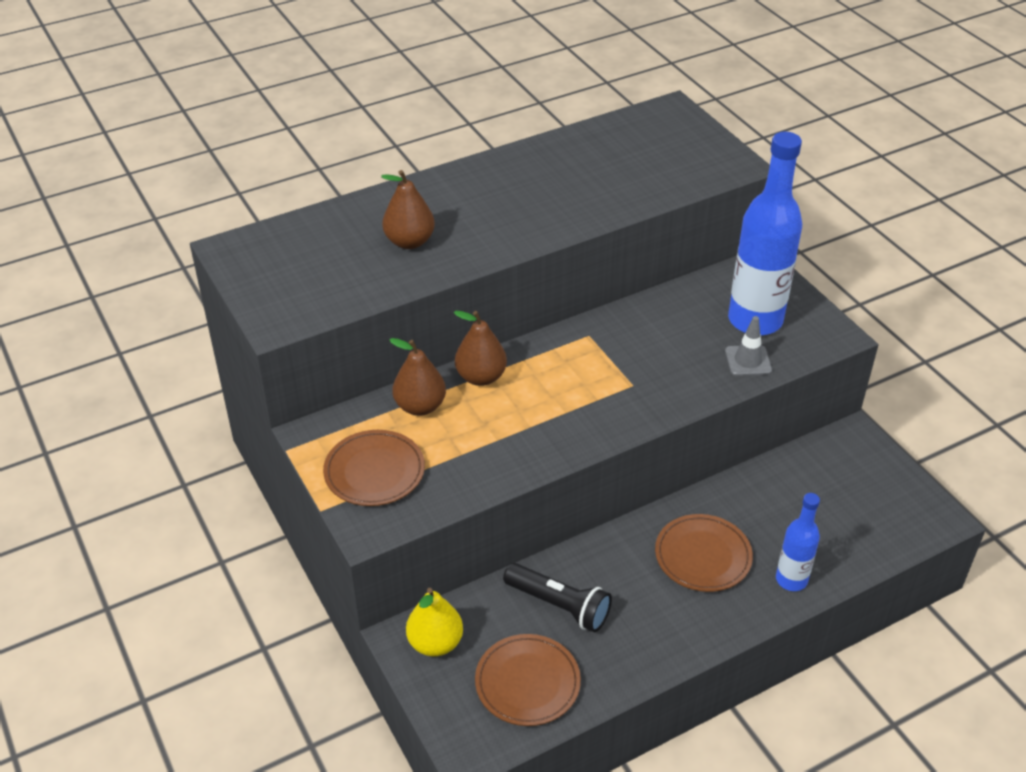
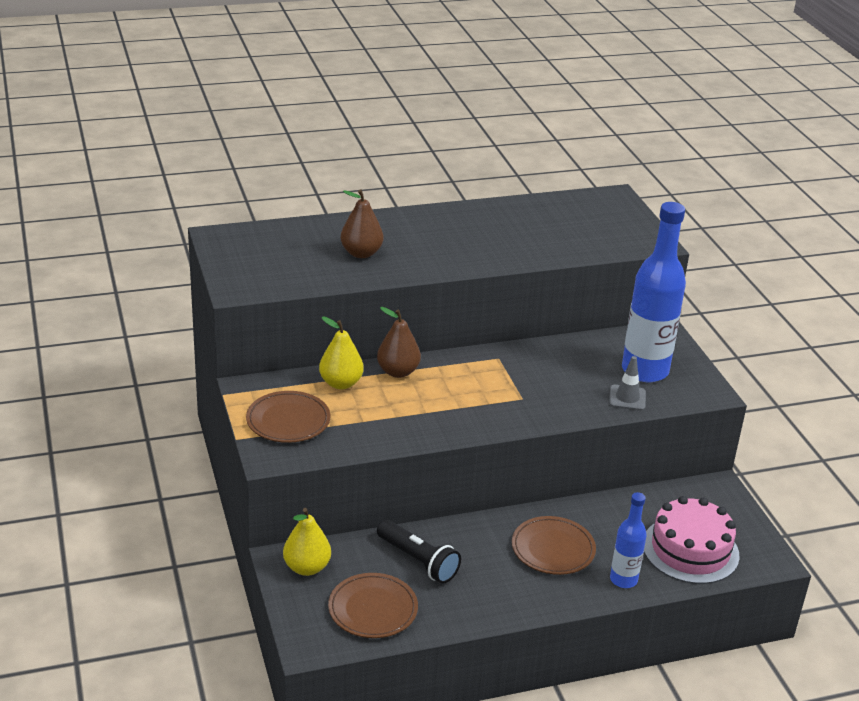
camera: 10 degrees right, 10 degrees down
(420, 406) = (341, 383): brown pear -> yellow pear
(850, 524) = (690, 550): none -> pink cake

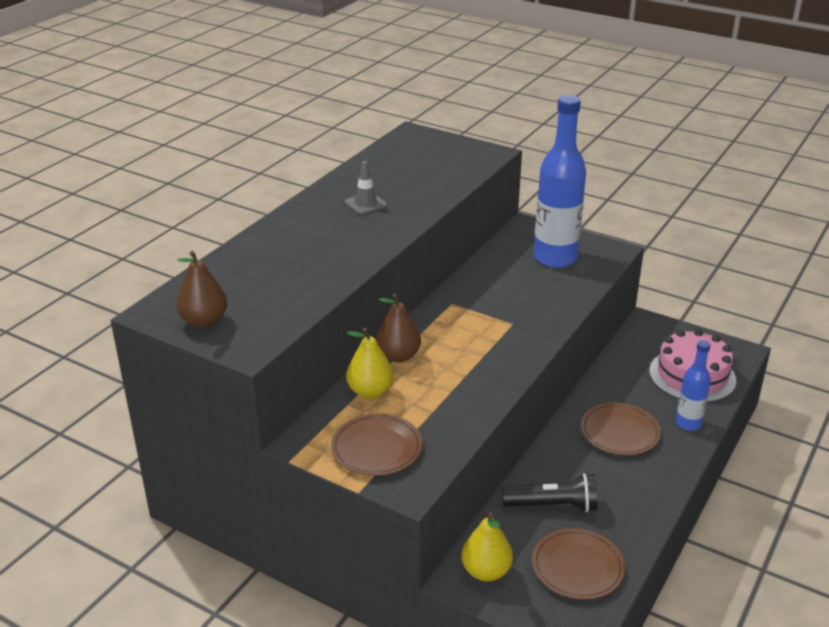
camera: 40 degrees left, 0 degrees up
(361, 253) = (302, 263): brown pear -> brown pear (204, 321)
(627, 398) = (574, 283): grey traffic cone -> grey traffic cone (365, 204)

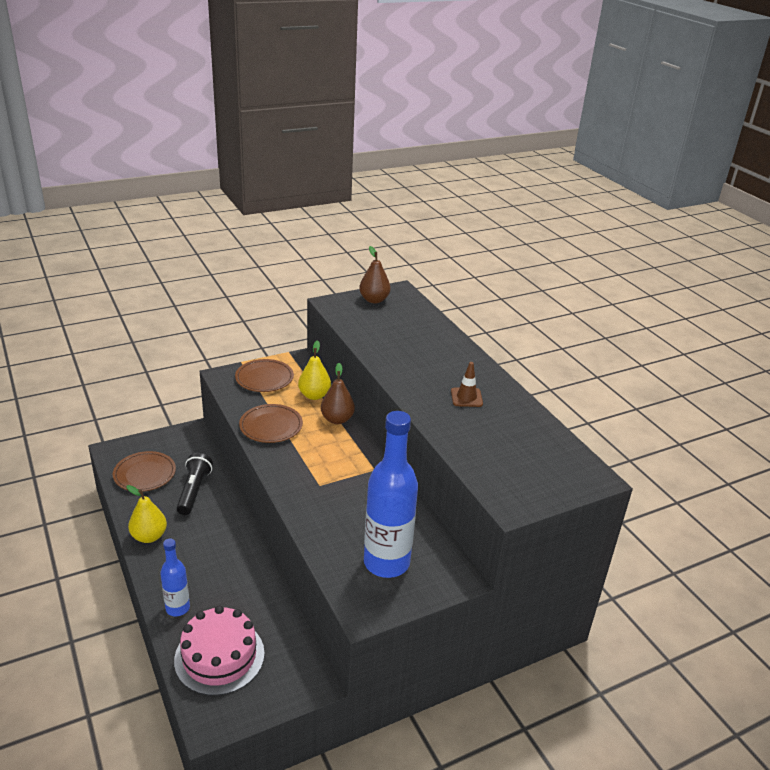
camera: 120 degrees right, 0 degrees up
(365, 204) = (466, 397): grey traffic cone -> brown traffic cone
(486, 571) = (185, 442): yellow pear -> yellow pear (149, 536)
(553, 506) = (194, 491): black flashlight -> black flashlight turned 150 degrees clockwise
(619, 432) = (213, 562): brown plate -> brown plate (271, 426)

